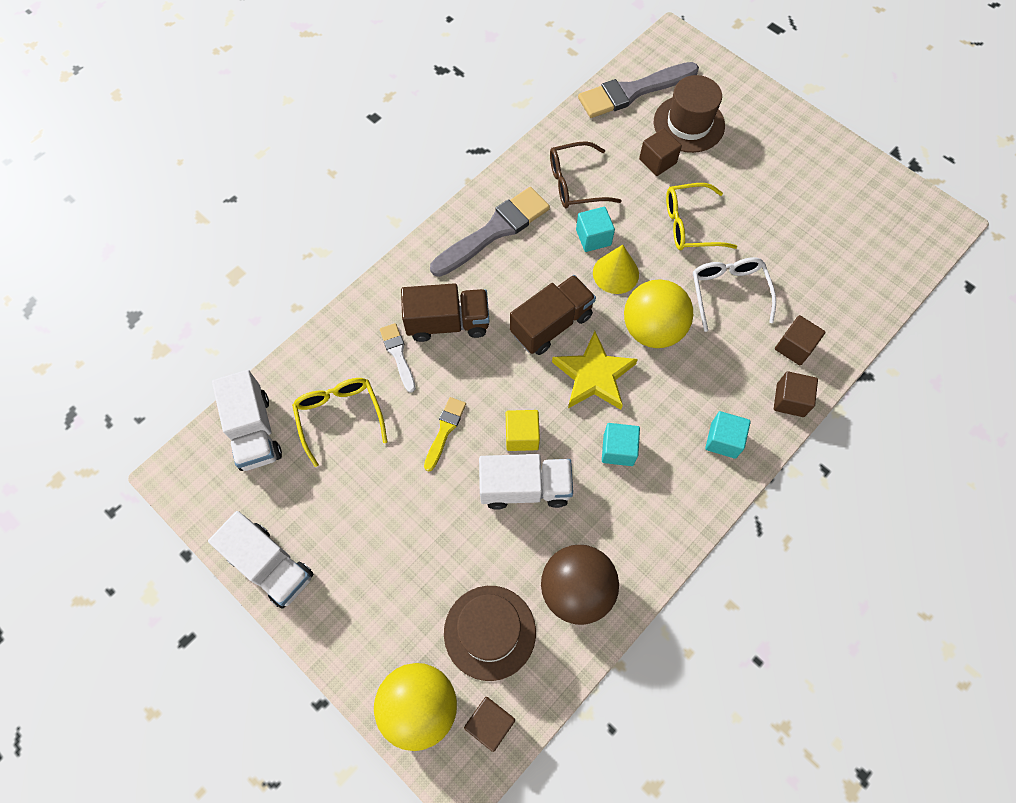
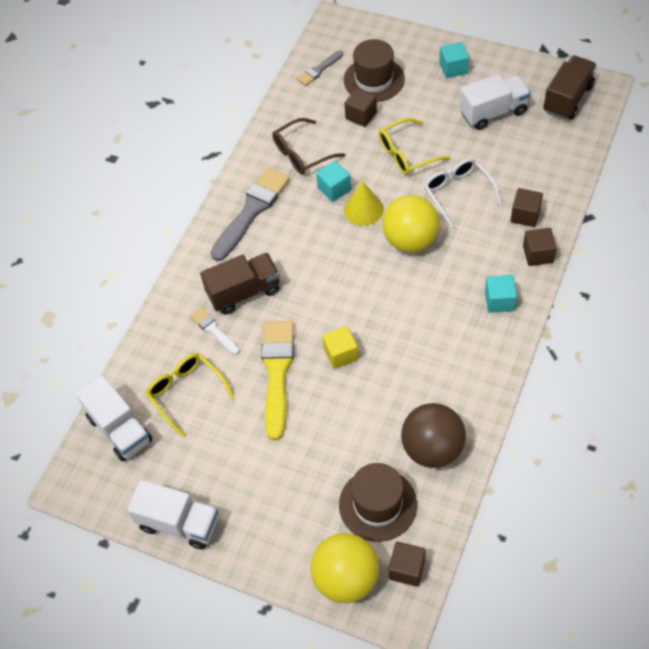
camera: 15 degrees left, 10 degrees down
(445, 430) = (277, 372): yellow brush -> yellow brush, size x1.92
(525, 488) = (360, 391): white truck -> white truck (493, 112)
(551, 324) = (328, 264): brown truck -> brown truck (567, 99)
(594, 375) = (378, 290): yellow star -> none
(618, 449) = (421, 337): turquoise cube -> turquoise cube (453, 68)
(633, 91) = (319, 70): grey brush -> grey brush, size x0.52

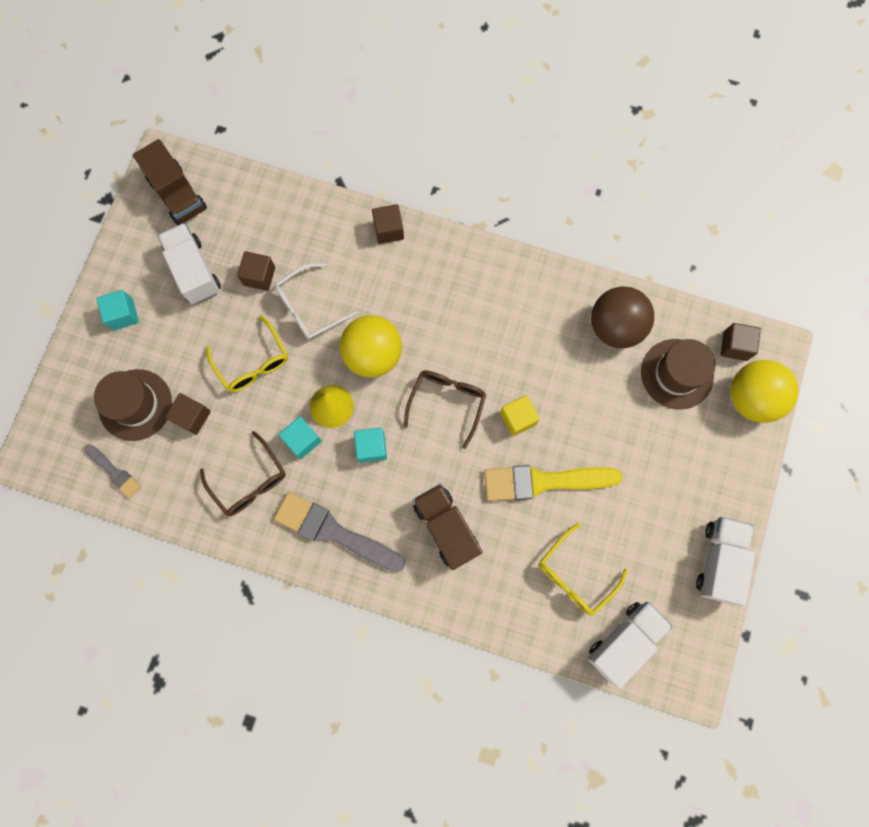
camera: 100 degrees left, 20 degrees up
(214, 330) = (496, 555): white brush -> none
(360, 296) = (447, 403): none -> brown glasses
(499, 301) = (446, 267): turquoise cube -> turquoise cube (371, 447)
(525, 215) = (339, 241): brown cube -> brown cube (259, 276)
(567, 99) = (178, 194): brown truck -> brown truck turned 150 degrees counterclockwise

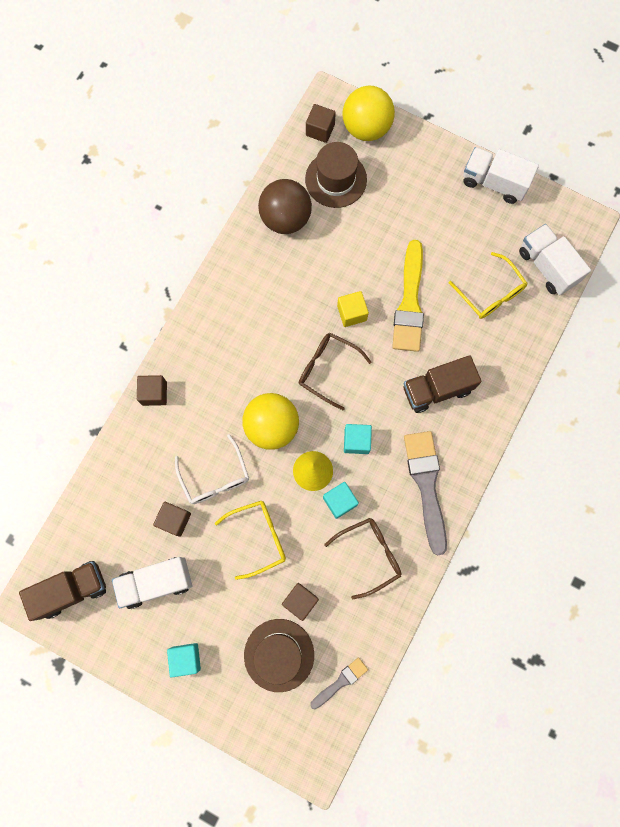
camera: 80 degrees left, 0 degrees up
(334, 532) = (426, 485): grey brush -> grey brush turned 135 degrees clockwise

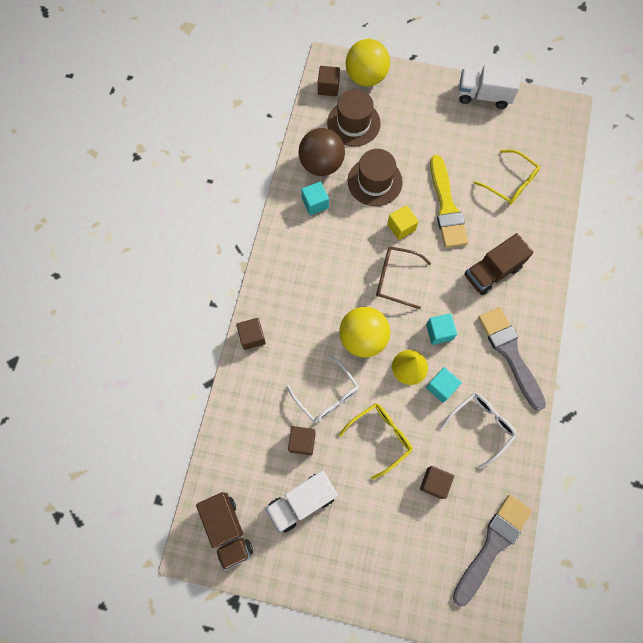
camera: 15 degrees left, 5 degrees down
(72, 589) = (227, 530): brown truck -> brown truck turned 105 degrees clockwise
(186, 658) = (349, 563): turquoise cube -> turquoise cube (315, 203)
(279, 655) = (431, 536): brown hat -> brown hat (375, 181)
(340, 682) = (492, 545): grey brush -> grey brush, size x1.92
(369, 555) = (481, 426): brown glasses -> white glasses
(547, 266) = (549, 151): white truck -> none

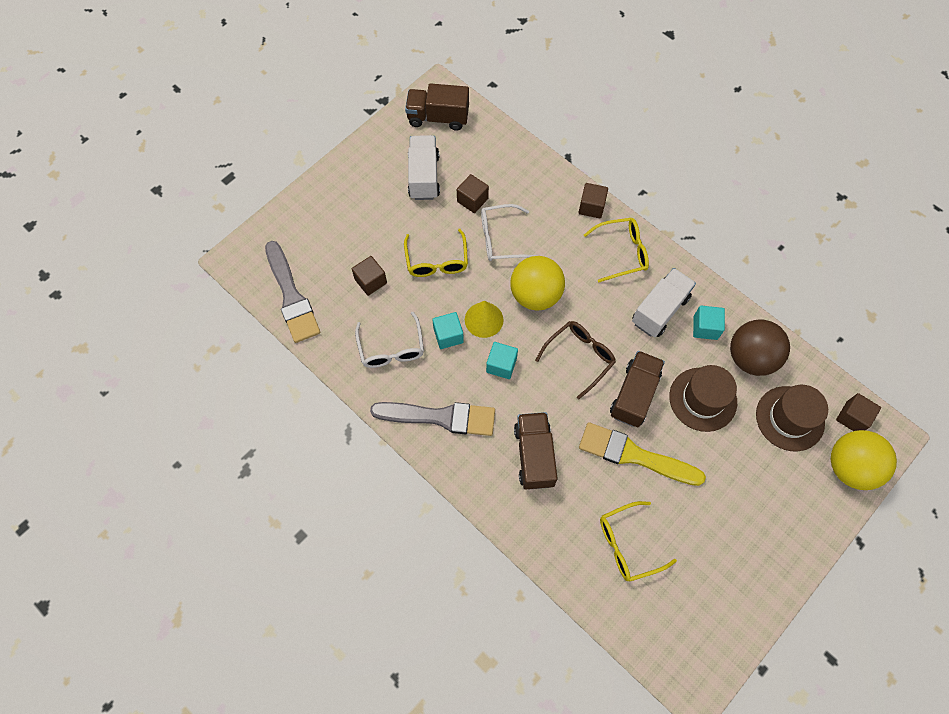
camera: 120 degrees right, 5 degrees down
(284, 292) = (621, 252): none -> yellow glasses
(401, 227) = (634, 395): yellow cube -> brown truck
(483, 96) = (763, 592): white truck -> white truck (660, 310)

